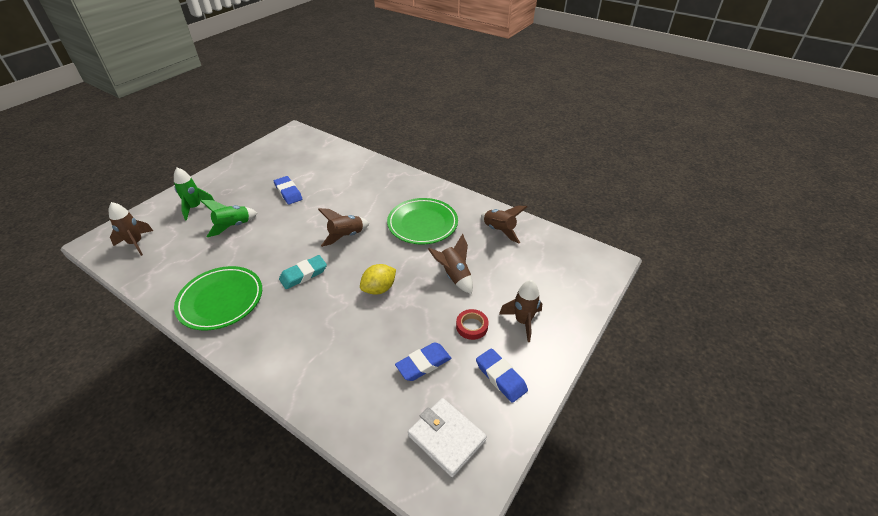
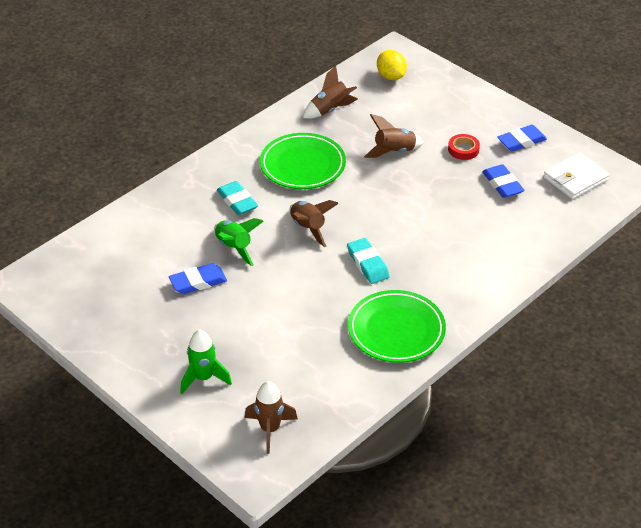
camera: 80 degrees left, 0 degrees up
(233, 226) = (260, 332): green rocket -> green rocket (234, 248)
(374, 198) = (237, 201): none -> turquoise eraser
(379, 289) = (402, 206): yellow lemon -> yellow lemon (391, 76)
(523, 321) = (462, 118): brown rocket -> none

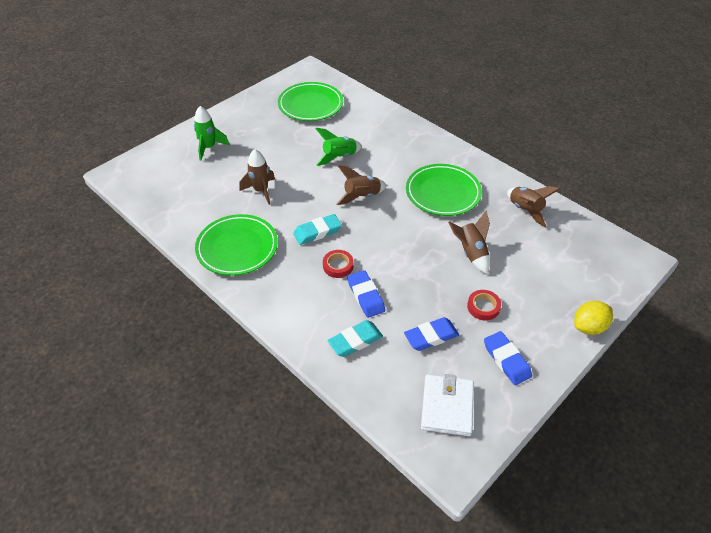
camera: 90 degrees right, 5 degrees up
(115, 278) = (310, 105): none -> green plate
(198, 282) = (303, 141): blue eraser -> blue eraser (365, 296)
(237, 201) = (393, 157): turquoise eraser -> turquoise eraser (355, 341)
(270, 429) = (154, 179): brown rocket -> brown rocket (261, 191)
(391, 76) = (592, 254): yellow lemon -> yellow lemon (589, 327)
(418, 247) = (338, 266): none -> red tape
(575, 179) = (447, 407): white wallet -> white wallet turned 45 degrees clockwise

